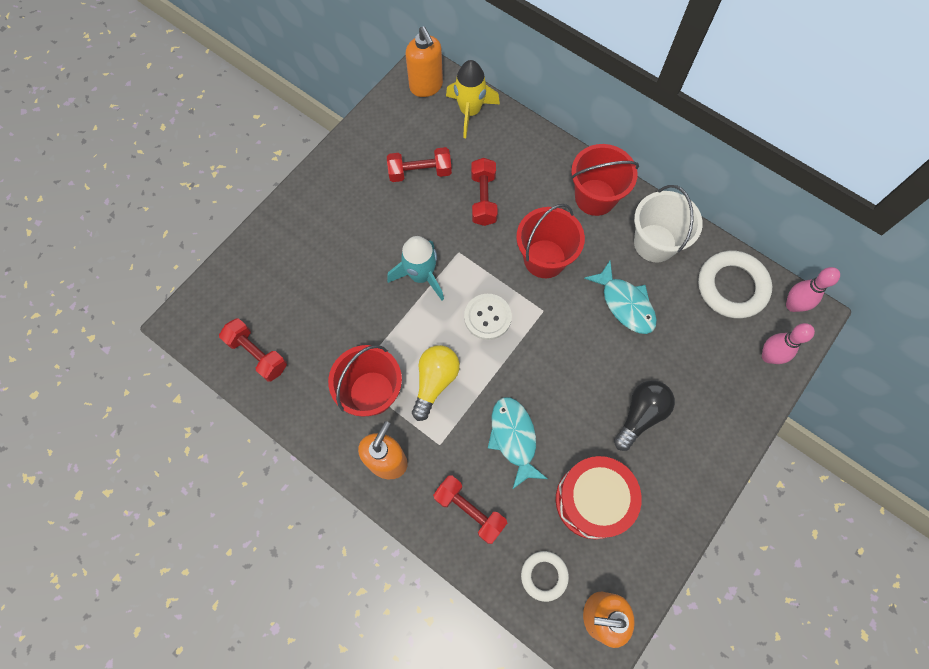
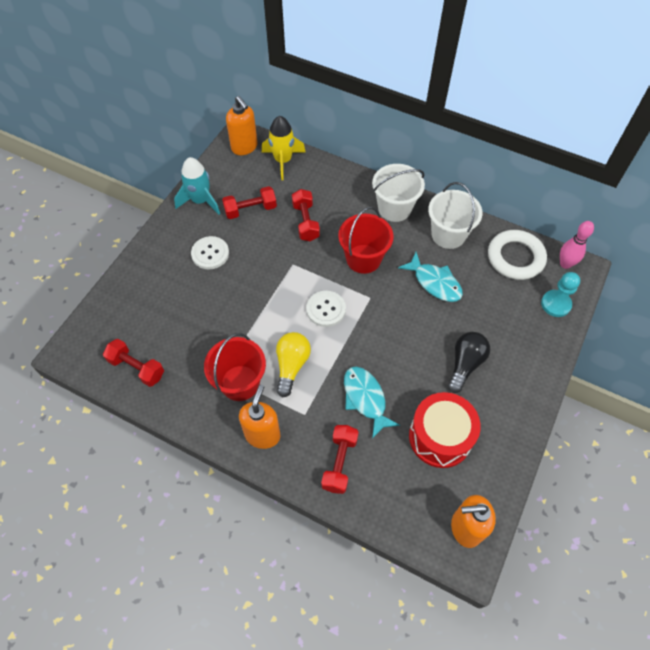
camera: 10 degrees left, 10 degrees down
(363, 223) = (210, 253): none -> white button
(421, 275) = (265, 286): turquoise rocket -> turquoise rocket (200, 201)
(469, 510) = (339, 462): red dumbbell -> red dumbbell turned 75 degrees clockwise
(544, 575) = (412, 504): white ring -> none
(595, 197) = (394, 208): red bucket -> white bucket
(768, 356) = (555, 304): pink bowling pin -> turquoise pawn

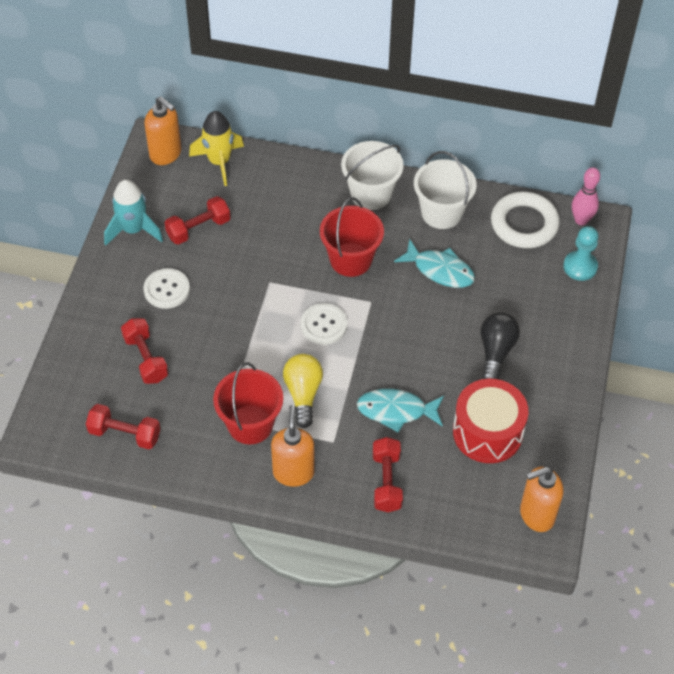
camera: 15 degrees left, 5 degrees down
(306, 222) = (270, 230): red dumbbell -> red dumbbell (146, 358)
(365, 399) = (396, 411): turquoise fish -> turquoise fish turned 45 degrees counterclockwise

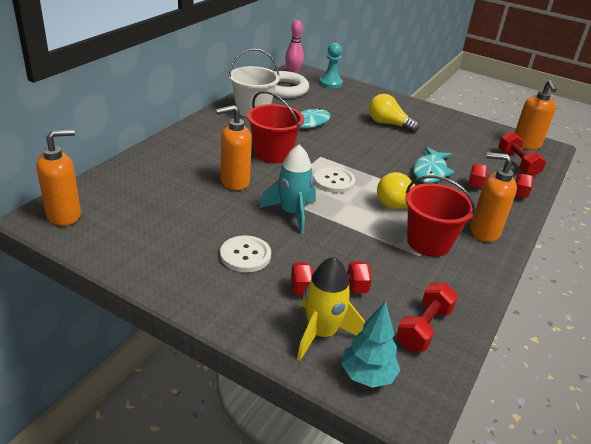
camera: 75 degrees left, 20 degrees down
(59, 403) = (367, 375): none -> turquoise tree
(133, 230) = (148, 260): turquoise rocket -> turquoise rocket (292, 213)
(198, 228) = (181, 218): red dumbbell -> red dumbbell (517, 163)
(219, 162) = (108, 187): yellow rocket -> yellow rocket (321, 333)
(277, 246) = (234, 182): none -> orange soap dispenser
(371, 194) = (212, 130): white bucket -> none
(487, 432) = (456, 143): red drum -> none
(496, 352) = (388, 124): black light bulb -> yellow light bulb

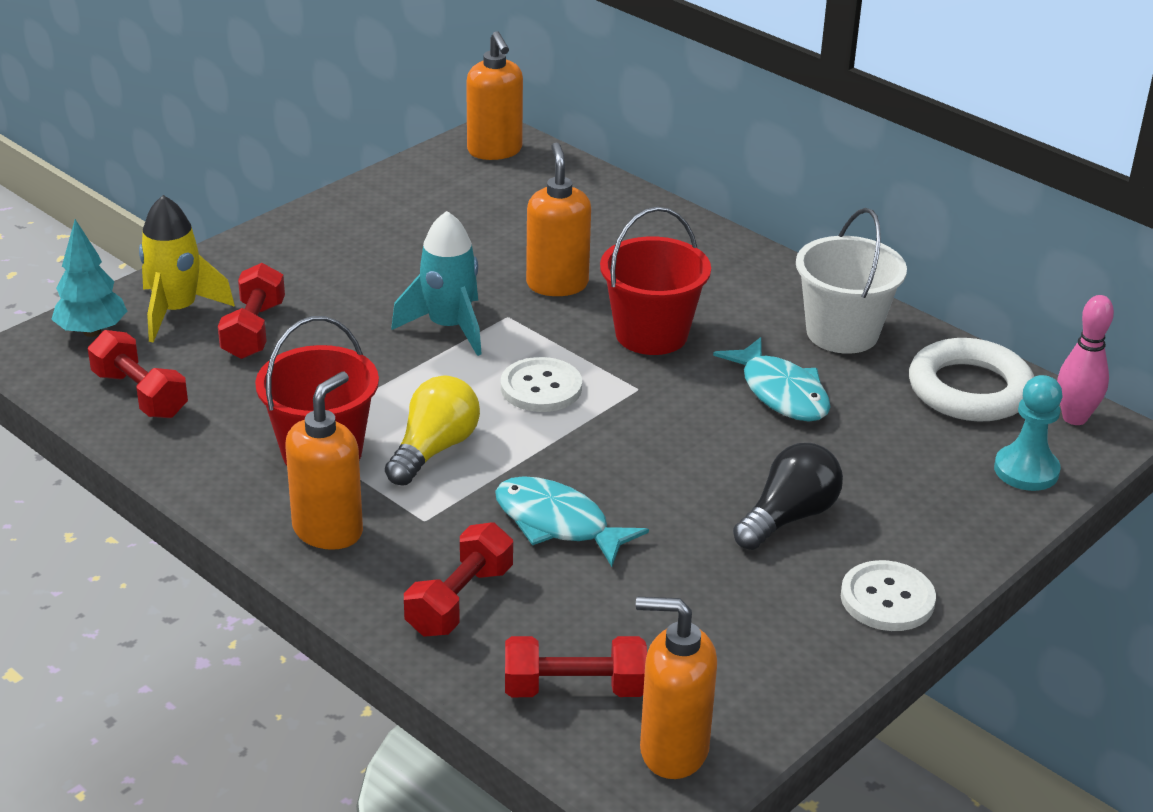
camera: 105 degrees right, 0 degrees up
(245, 255) = (357, 274): white button -> white button (887, 599)
(388, 124) = (788, 517): yellow light bulb -> black light bulb

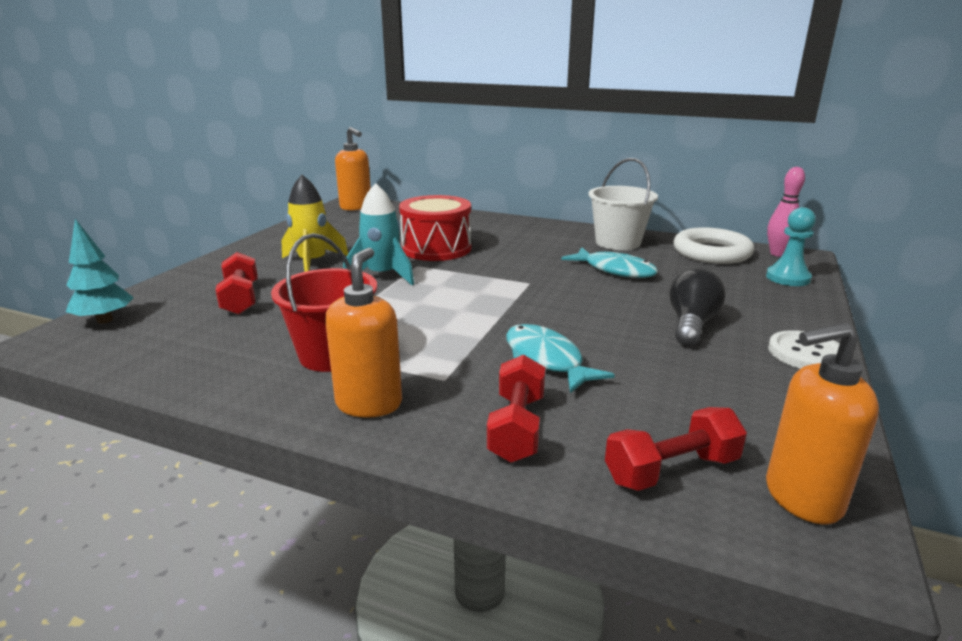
camera: 20 degrees left, 10 degrees down
(140, 394) = (158, 349): red dumbbell -> none
(177, 311) = (174, 299): yellow rocket -> yellow rocket (313, 263)
(434, 449) = (419, 337): yellow light bulb -> none
(541, 387) = (467, 292): white button -> none
(557, 284) = (436, 248): orange soap dispenser -> red drum
(557, 523) = (546, 360): turquoise fish -> turquoise fish turned 45 degrees clockwise
(651, 334) = (513, 259): red bucket -> none

